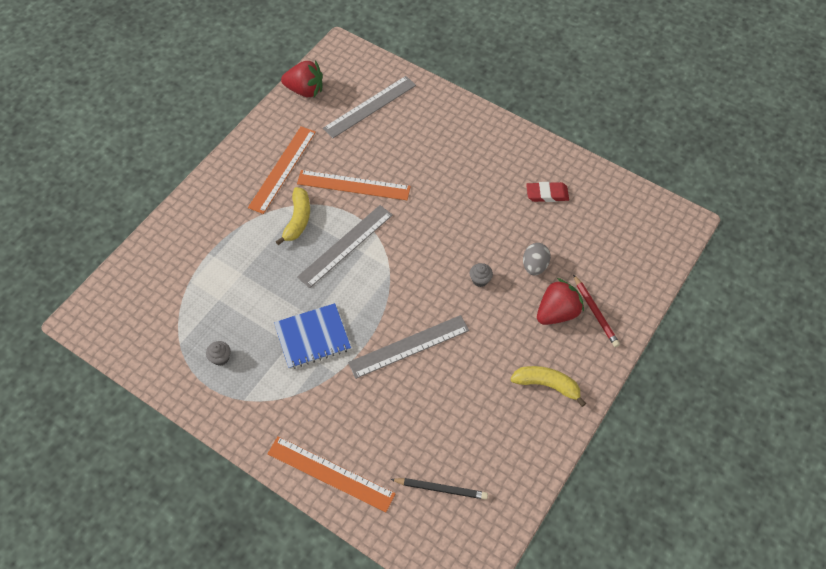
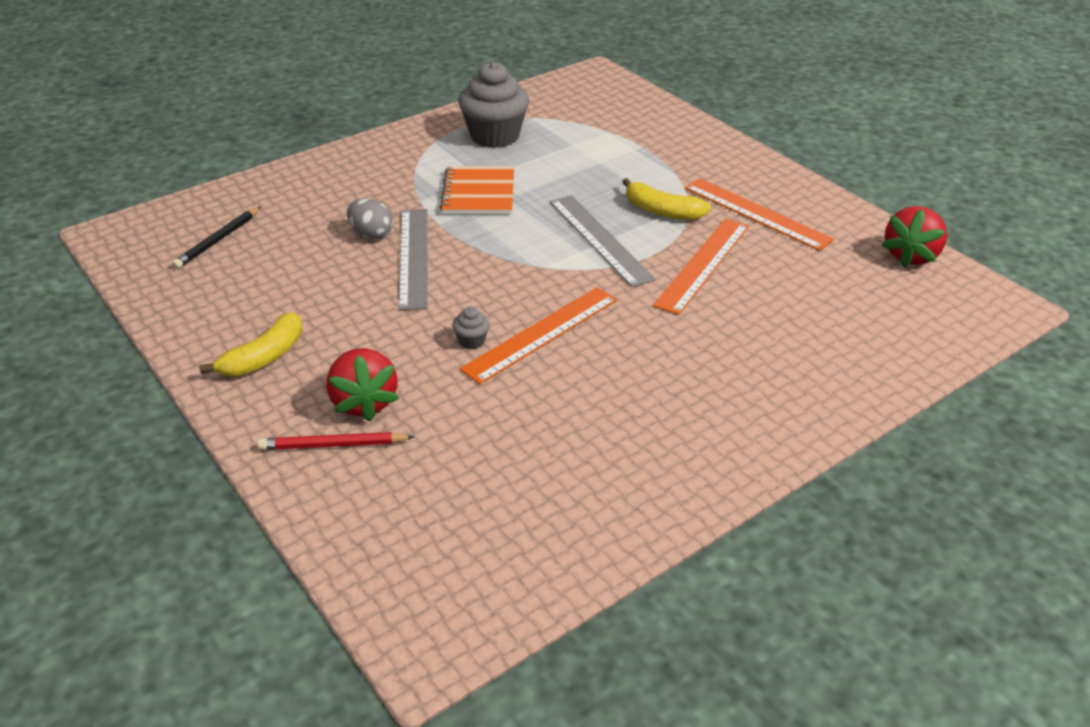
camera: 110 degrees right, 20 degrees down
(220, 358) = (495, 136): grey cupcake -> grey cupcake, size x2.44
(312, 337) = (479, 193): blue notebook -> orange notebook
(330, 473) = (305, 177): orange ruler -> orange ruler (541, 334)
(370, 106) = (862, 310): grey ruler -> none
(534, 266) = (460, 403): grey egg -> grey egg (371, 234)
(547, 194) = (594, 463): red eraser -> none

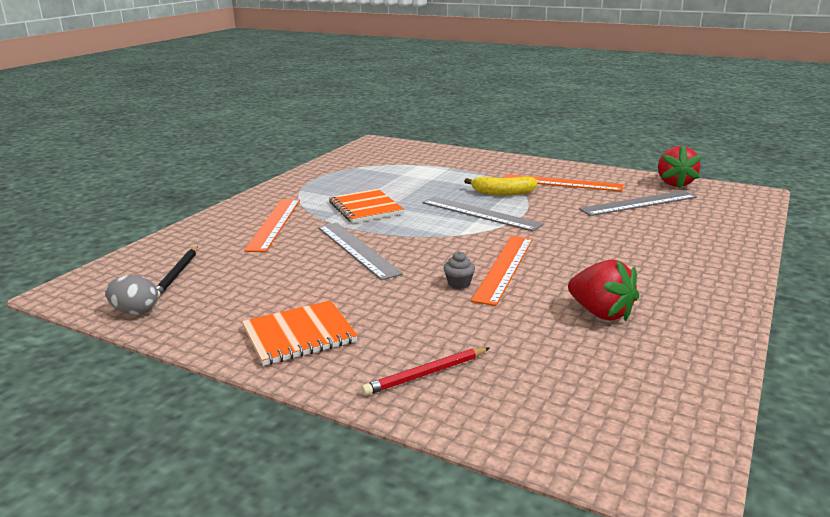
camera: 25 degrees left, 15 degrees down
(264, 357) = (299, 335): yellow banana -> orange notebook
(364, 402) = (419, 340): red strawberry -> red strawberry (601, 313)
(371, 234) = (308, 244): grey egg -> grey egg (135, 311)
(495, 136) = (342, 179): grey cupcake -> none
(703, 265) = (563, 211): orange ruler -> orange ruler (274, 224)
(817, 278) = (638, 203): none -> grey ruler

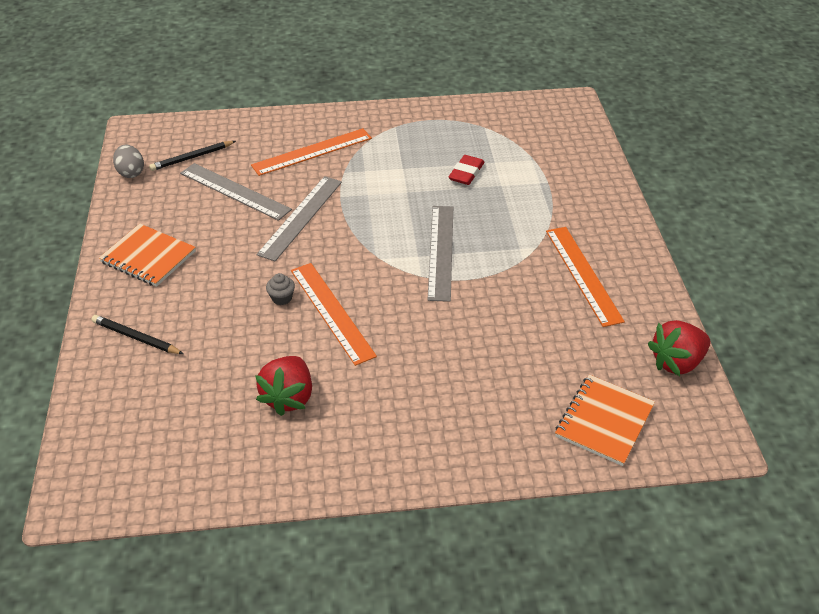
camera: 55 degrees right, 20 degrees up
(365, 208) = (389, 181): orange notebook -> orange notebook (604, 421)
(400, 184) = (466, 173): none -> red eraser
(426, 374) = (136, 337): red pencil -> black pencil
(502, 193) = (509, 245): yellow banana -> none
(504, 268) = (331, 312): orange ruler -> orange ruler turned 75 degrees clockwise
(638, 203) = (577, 350): grey ruler -> grey ruler (234, 191)

